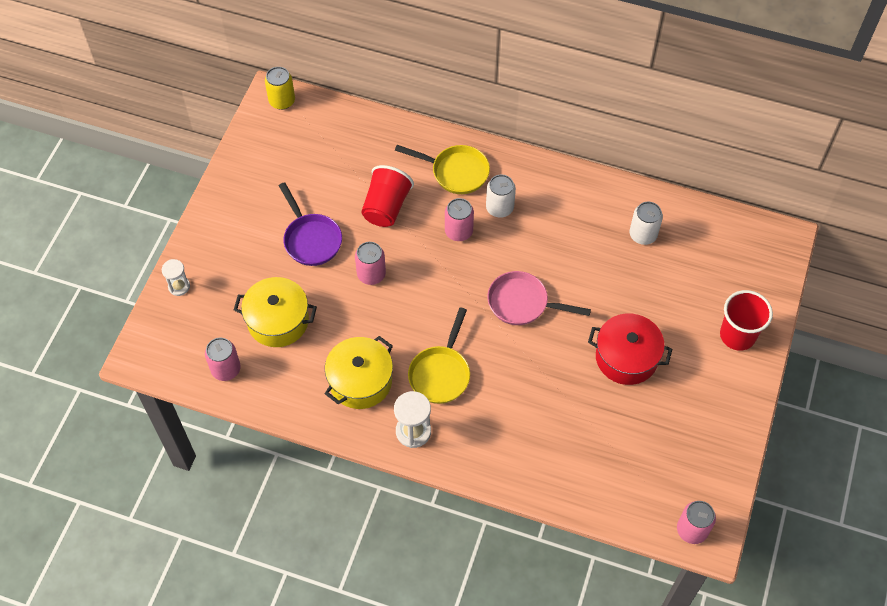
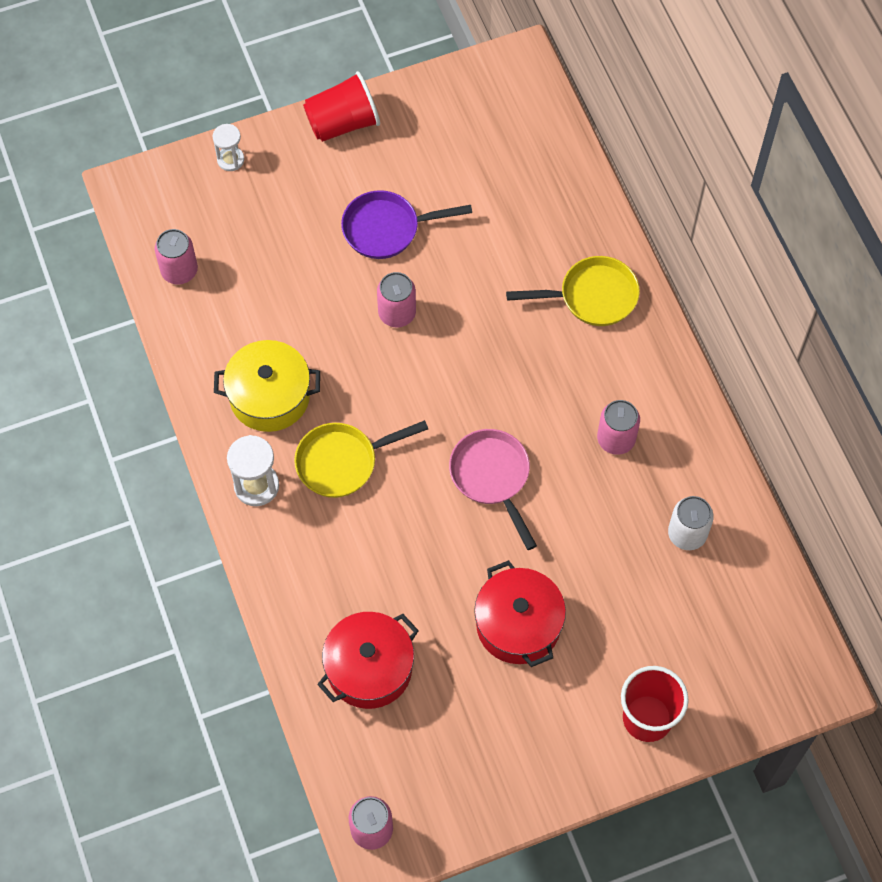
camera: 50 degrees right, 5 degrees up
(278, 321) = (270, 273): yellow pot -> none
(282, 101) = (523, 74): yellow can -> none
(311, 239) = (387, 229): purple pan -> purple pan turned 60 degrees clockwise
(386, 207) = (487, 266): red cup -> red cup (343, 123)
(456, 172) = (592, 296): yellow pan -> yellow pan turned 75 degrees counterclockwise
(458, 231) = (522, 354): pink can -> pink can (616, 439)
(499, 208) = (587, 370): white can -> none
(587, 456) = (369, 668): none -> red pot

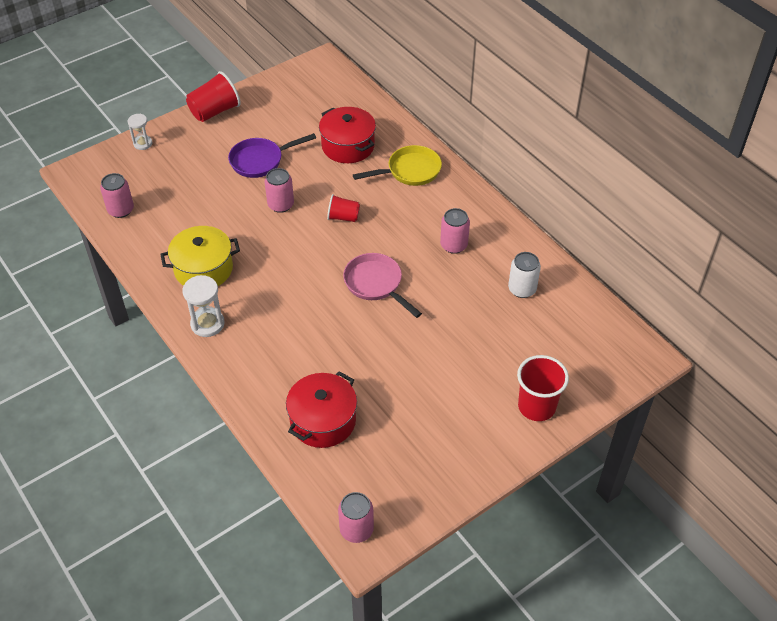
camera: 15 degrees left, 15 degrees down
(342, 462) = (267, 297): yellow pan -> none
(477, 355) = (343, 217): none -> red cup
(518, 624) = (424, 368): red pot -> red pot (348, 146)

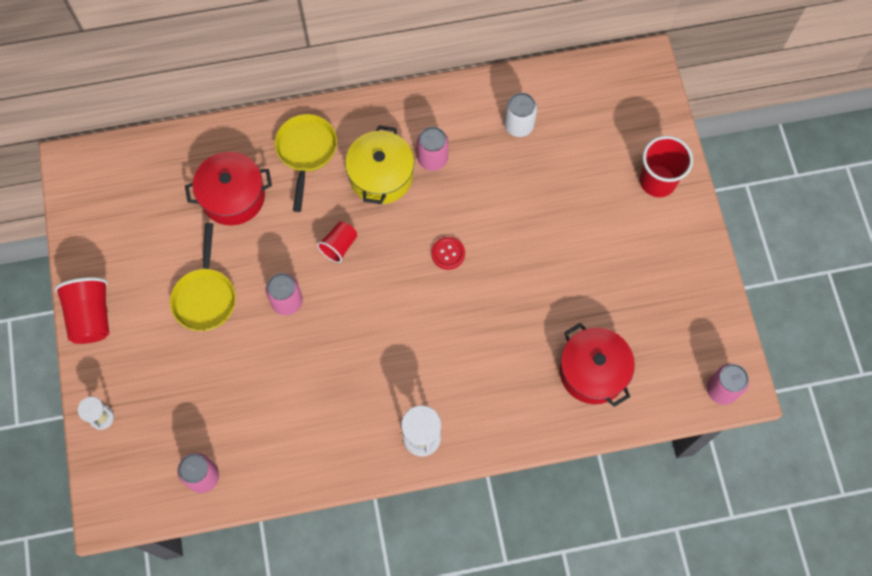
camera: 65 degrees left, 20 degrees up
(203, 269) = (342, 415): yellow pot -> yellow pot (381, 176)
(260, 161) = (205, 296): purple pan -> yellow pan
(376, 284) = (448, 253): pink pan -> red button

